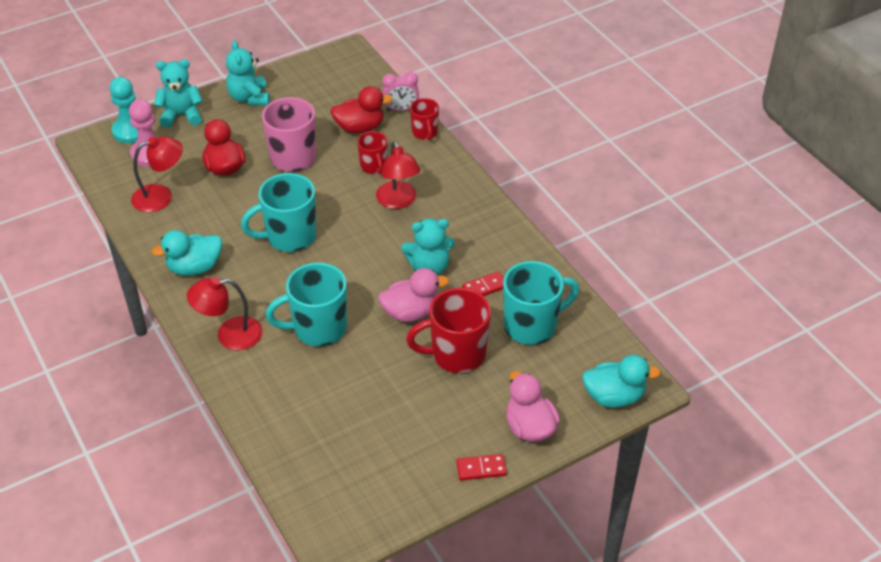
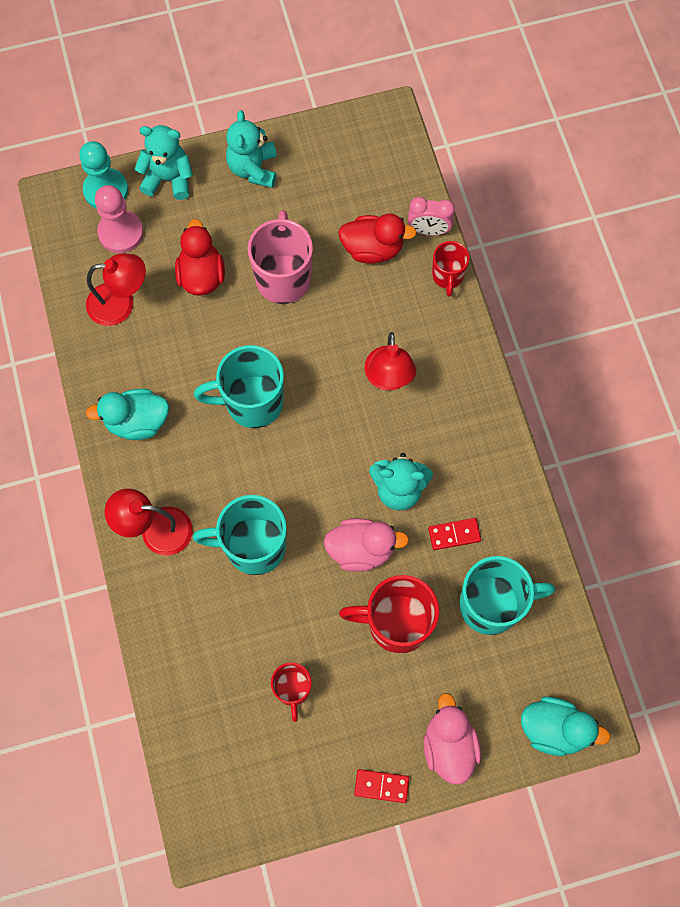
camera: 15 degrees right, 25 degrees up
(373, 167) = (373, 316): red mug -> red mug (292, 689)

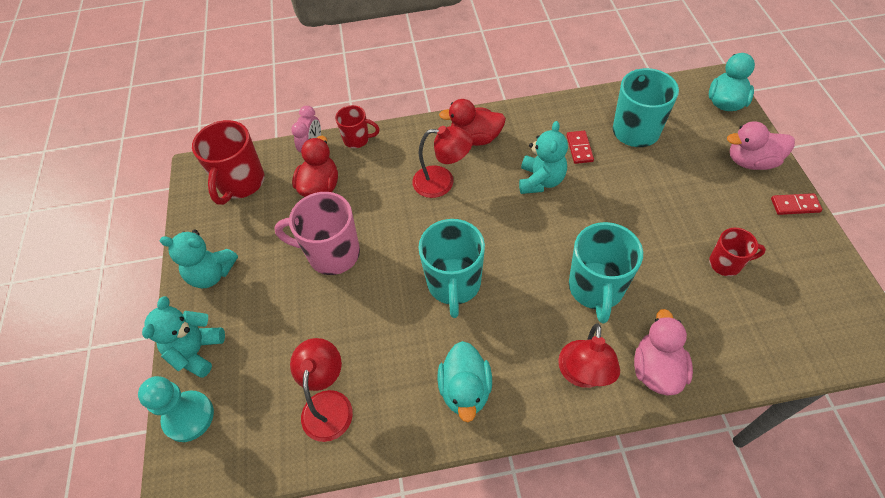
camera: 80 degrees left, 15 degrees down
(121, 232) = (244, 402): pink pawn -> none
(201, 275) = (314, 323): red duck -> red duck (475, 138)
(361, 549) = (595, 208): pink duck -> pink duck (656, 369)
(381, 786) = (795, 205): red domino -> red domino turned 75 degrees clockwise
(396, 623) = (657, 188): red mug -> red mug (241, 183)

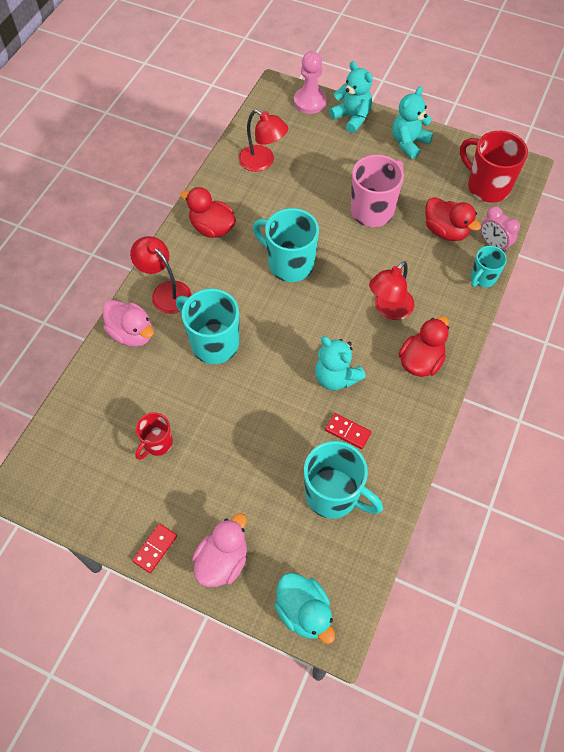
camera: 120 degrees right, 5 degrees up
(188, 417) = (310, 102): turquoise pawn -> pink pawn
(357, 139) = (482, 278): red mug -> turquoise mug
(465, 390) = (212, 228): turquoise duck -> red duck

